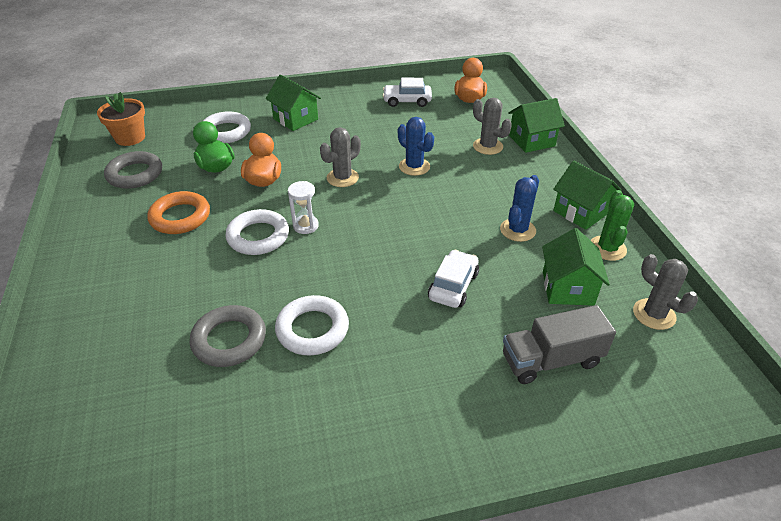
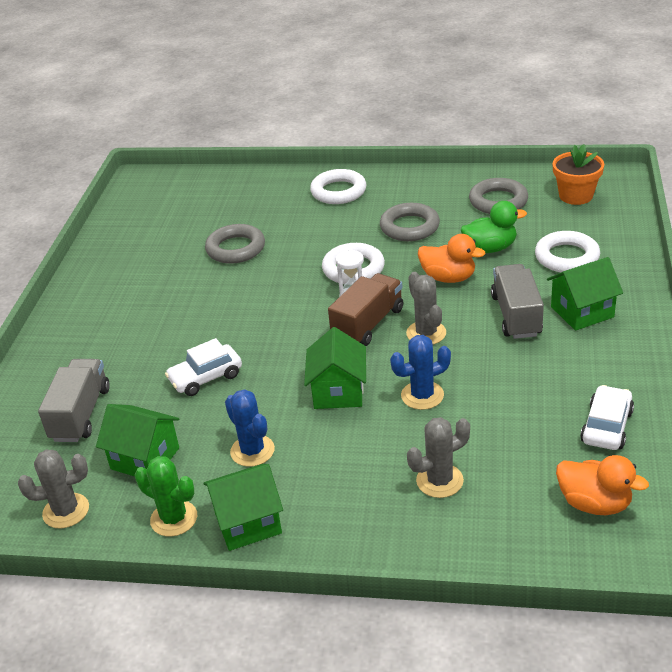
camera: 115 degrees right, 5 degrees down
(180, 217) = (409, 227): orange ring -> grey ring
(307, 143) = (516, 315): none -> grey truck
(312, 329) = (216, 288): white ring -> white ring (338, 191)
(341, 209) = (368, 324): none -> brown truck
(453, 286) = (206, 377): white car -> white car turned 105 degrees clockwise
(531, 141) = (434, 538): green house -> green house (338, 391)

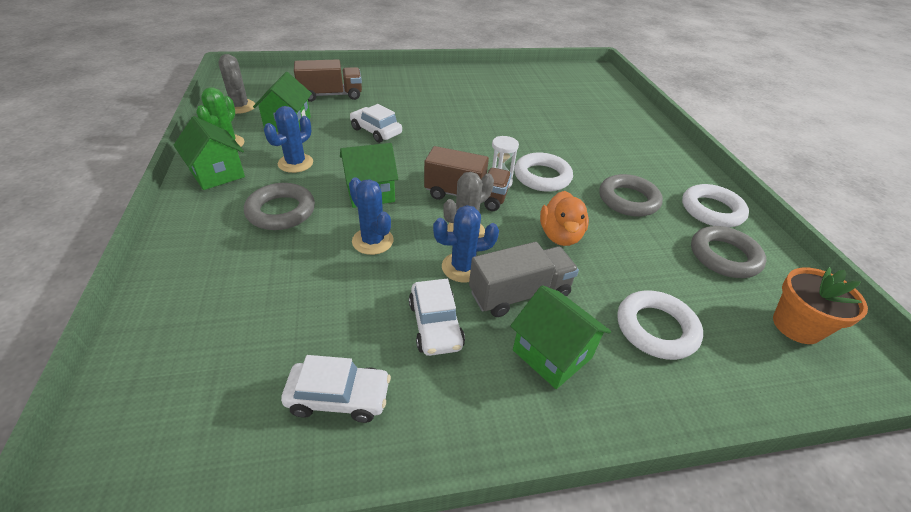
camera: 65 degrees right, 5 degrees up
(81, 414) = (331, 95): grey truck -> brown truck
(236, 248) = (536, 118): grey ring -> grey ring (281, 211)
(338, 191) = (652, 152): white ring -> white ring (712, 210)
(439, 481) = (254, 267): grey cactus -> none
(475, 342) = (463, 267): none -> blue cactus
(490, 248) = (630, 260): green duck -> none
(542, 367) = (435, 325): none -> white car
(594, 503) = (206, 395): orange duck -> none

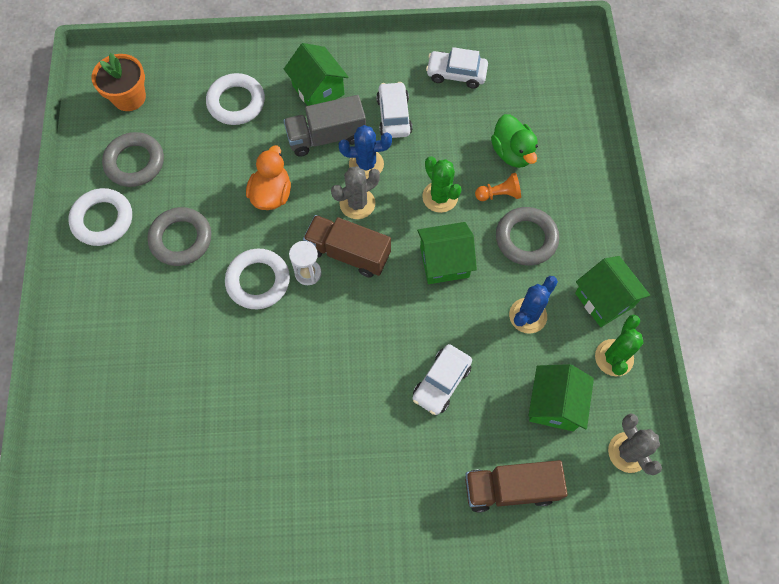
camera: 170 degrees left, 25 degrees up
(273, 289) = (512, 153): none -> green duck
(302, 246) = (499, 194): none -> orange pawn
(372, 241) = (440, 197): blue cactus -> green cactus
(376, 131) = (441, 382): white car -> white car turned 75 degrees clockwise

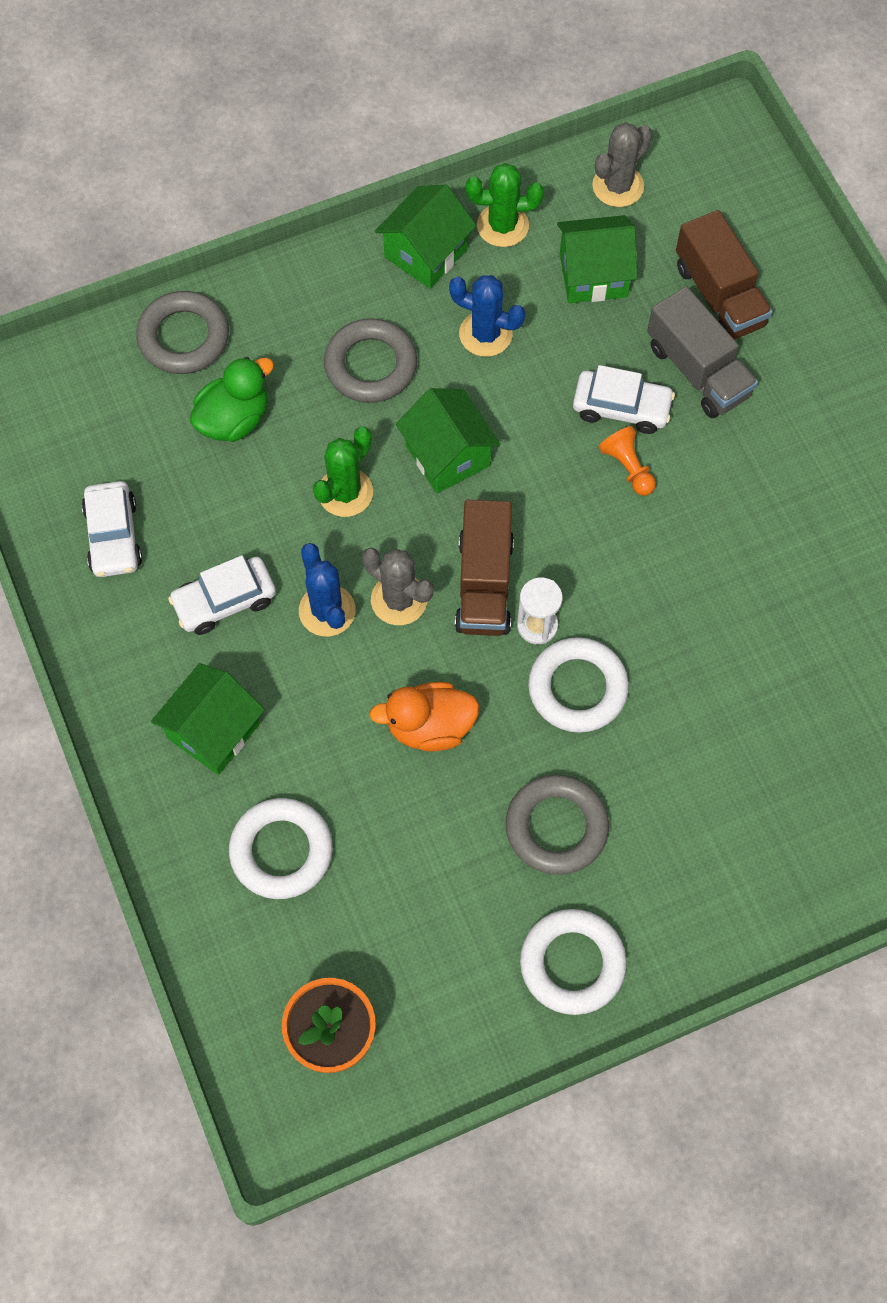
camera: 110 degrees left, 0 degrees up
(135, 162) = (453, 963): grey ring -> grey ring (184, 337)
(326, 137) = (298, 685): grey truck -> grey truck (698, 370)
(499, 194) = (312, 417): orange pawn -> orange pawn (628, 467)

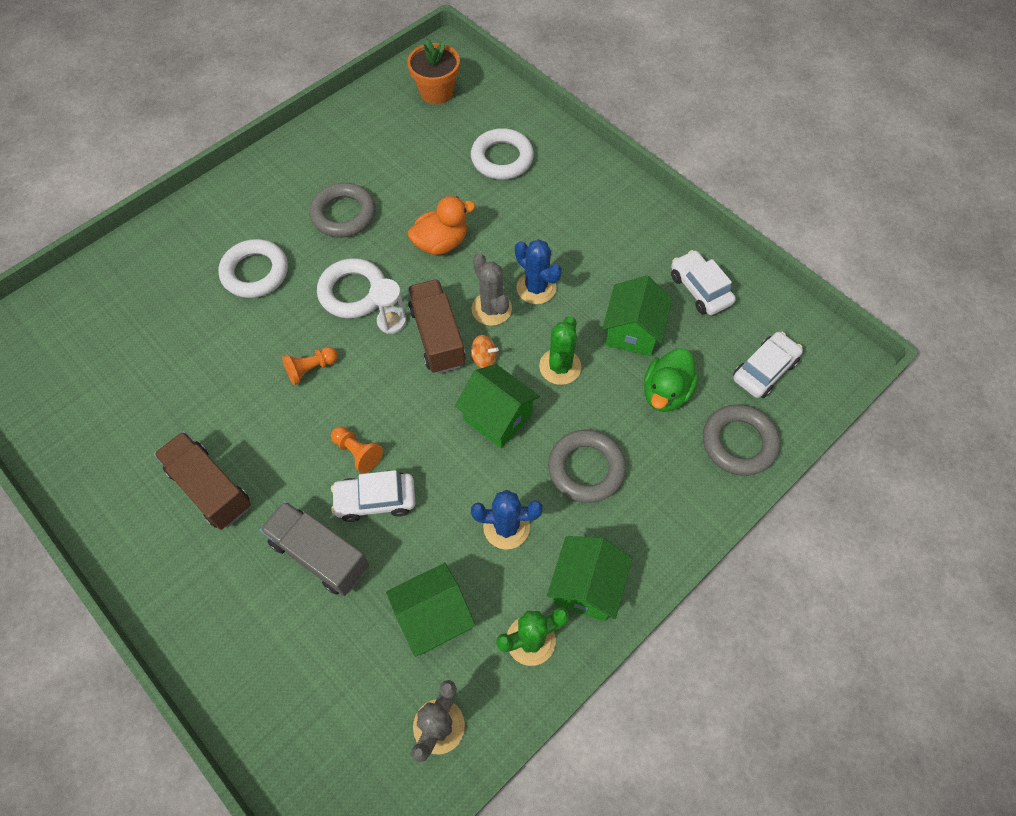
camera: 160 degrees right, 5 degrees down
(213, 731) = (572, 203): green house -> green house (632, 331)
(224, 601) = (605, 273): white car -> white car (764, 370)
(399, 600) = (491, 309): grey cactus -> grey cactus turned 45 degrees clockwise
(435, 534) = (484, 358): none -> orange spinning top
(572, 963) = (315, 155): white ring -> white ring (255, 272)
(660, 592) = (311, 369): none -> orange pawn
(719, 295) = (316, 636): brown truck -> brown truck (210, 488)

